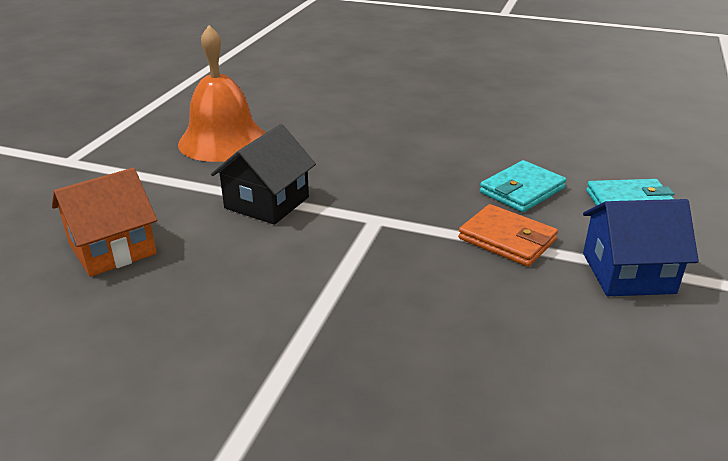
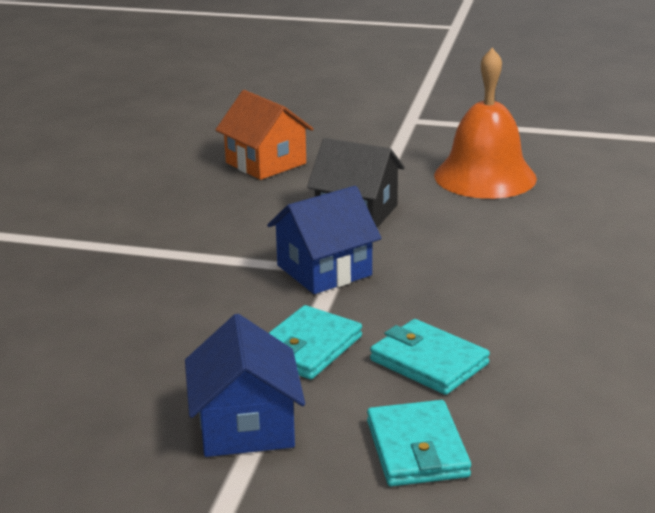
camera: 85 degrees right, 5 degrees down
(375, 225) = (324, 270): none -> blue house
(507, 239) = (308, 348): orange wallet -> turquoise wallet

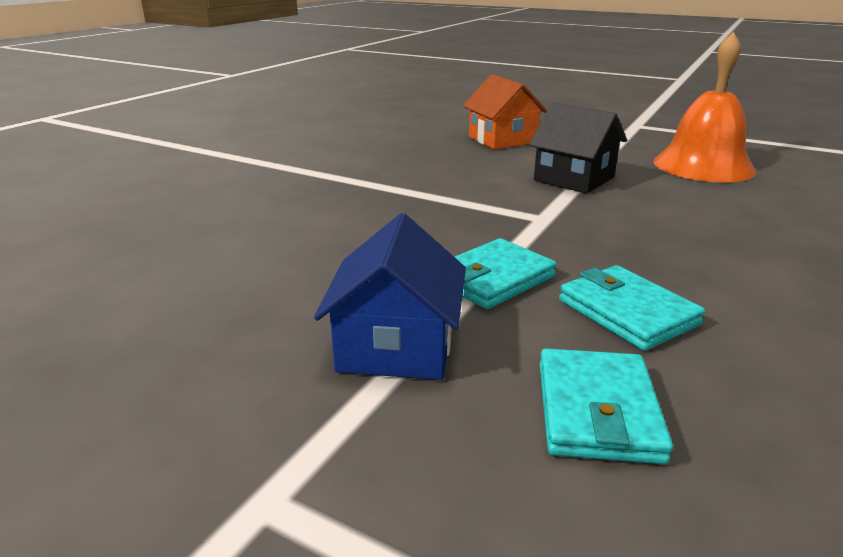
camera: 15 degrees right, 0 degrees up
(324, 270) = (530, 216): blue house -> none

